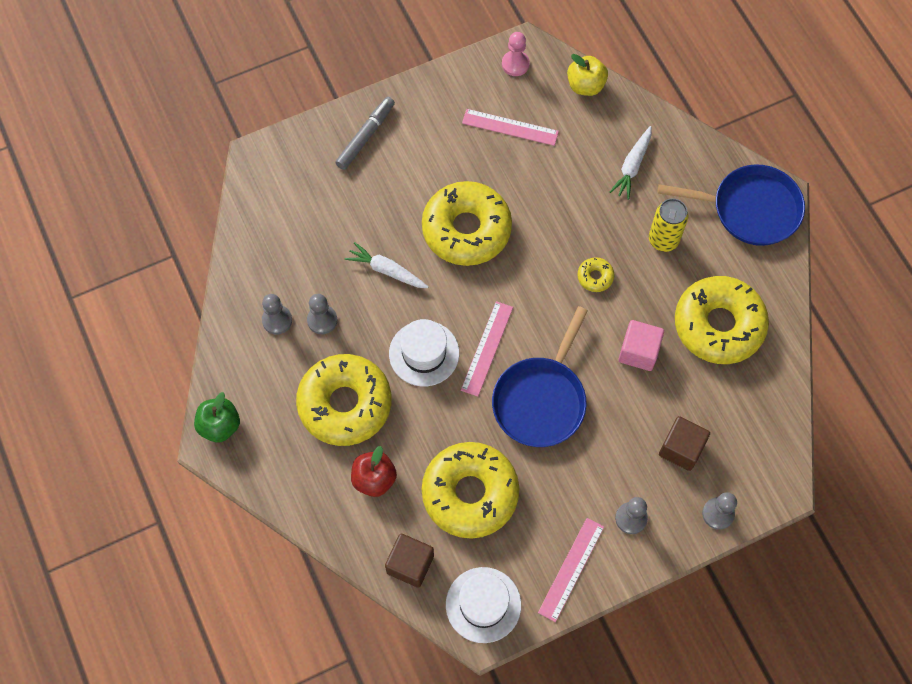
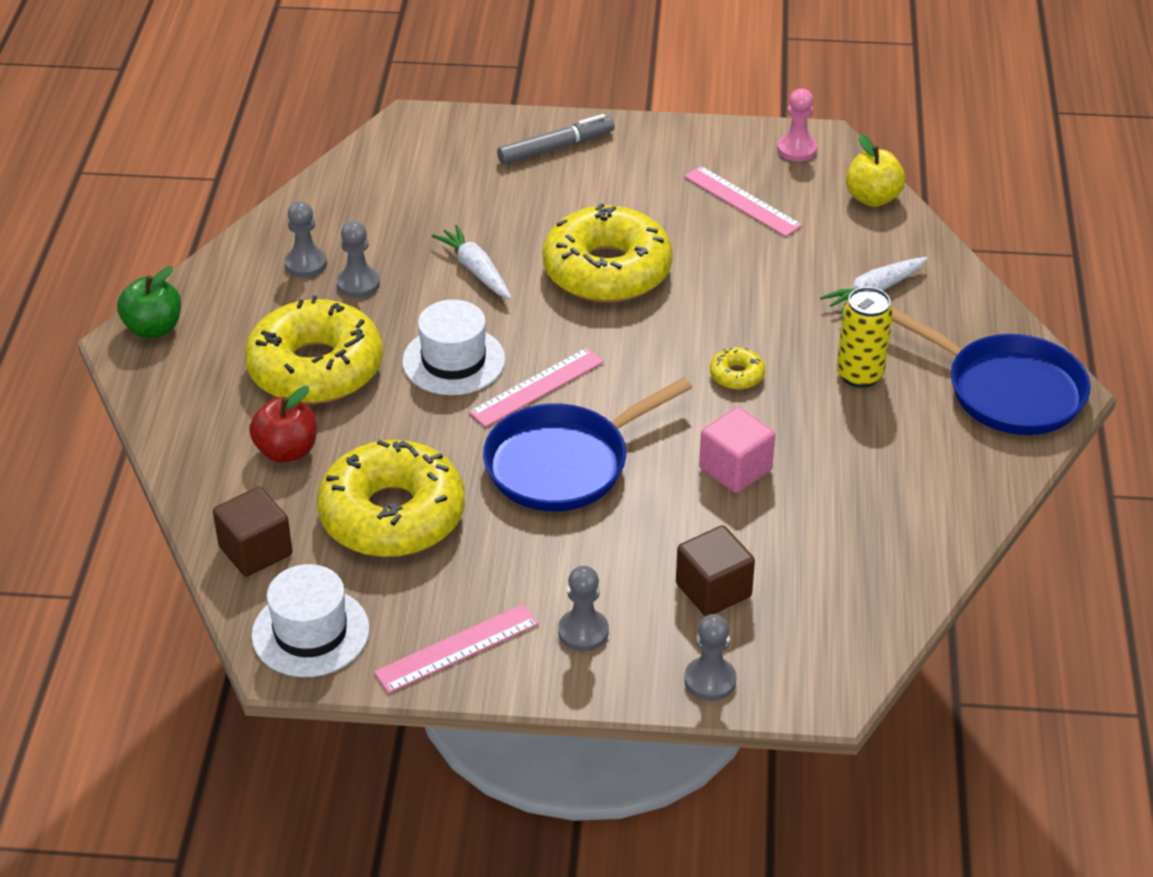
camera: 30 degrees right, 25 degrees down
(718, 325) = (869, 487): yellow donut -> none

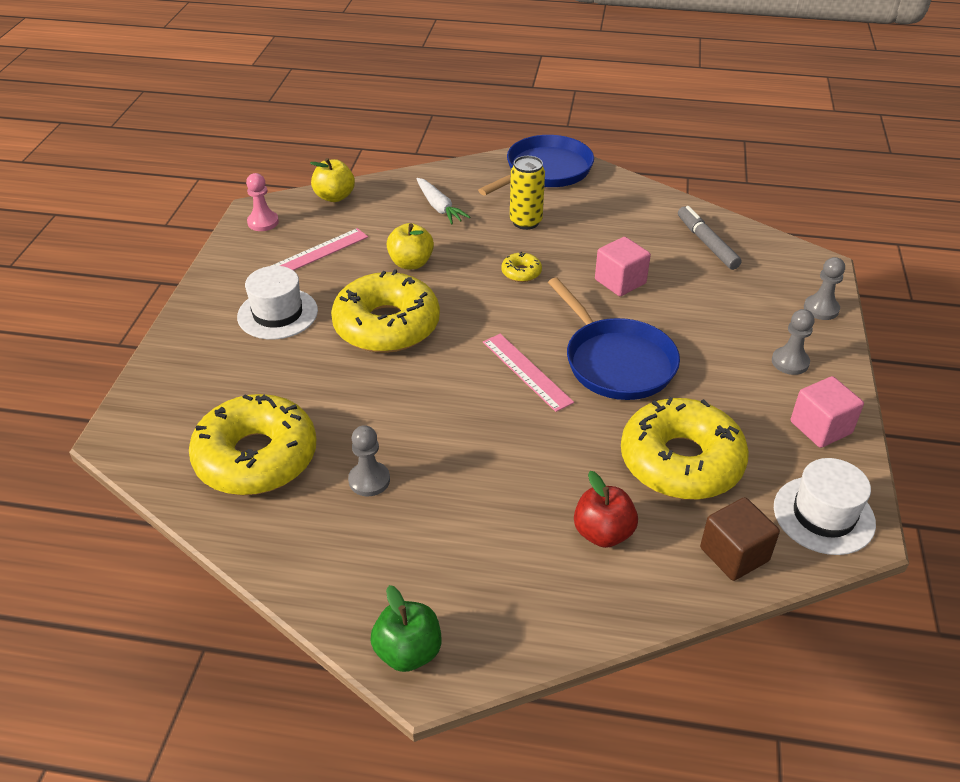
camera: 85 degrees left, 0 degrees up
(306, 264) = (328, 520): grey pawn -> none
(315, 368) = (489, 512): yellow donut -> yellow donut (256, 457)
(453, 361) = (488, 419): white hat -> white hat (277, 314)
(457, 648) = (820, 427): pink ruler -> pink cube
(475, 270) = (367, 401): white carrot -> none
(556, 147) = (206, 344): grey marker -> grey marker (706, 243)
(713, 590) = (739, 301): brown cube -> none
(736, 278) = (411, 263): none -> yellow apple

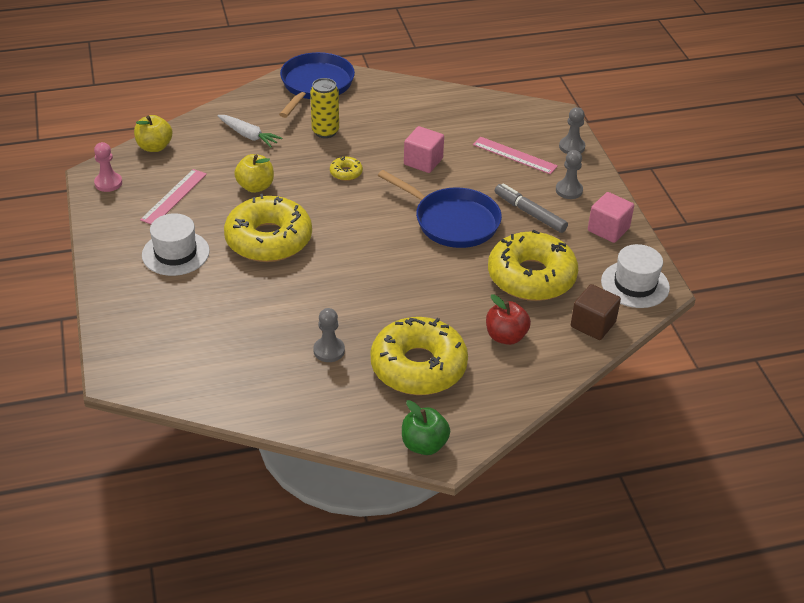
camera: 25 degrees left, 0 degrees up
(256, 457) = (235, 360): yellow donut -> yellow donut (418, 366)
(527, 371) = (394, 245): pink ruler -> pink ruler (514, 155)
(706, 243) = (470, 116): grey marker -> grey marker (529, 213)

